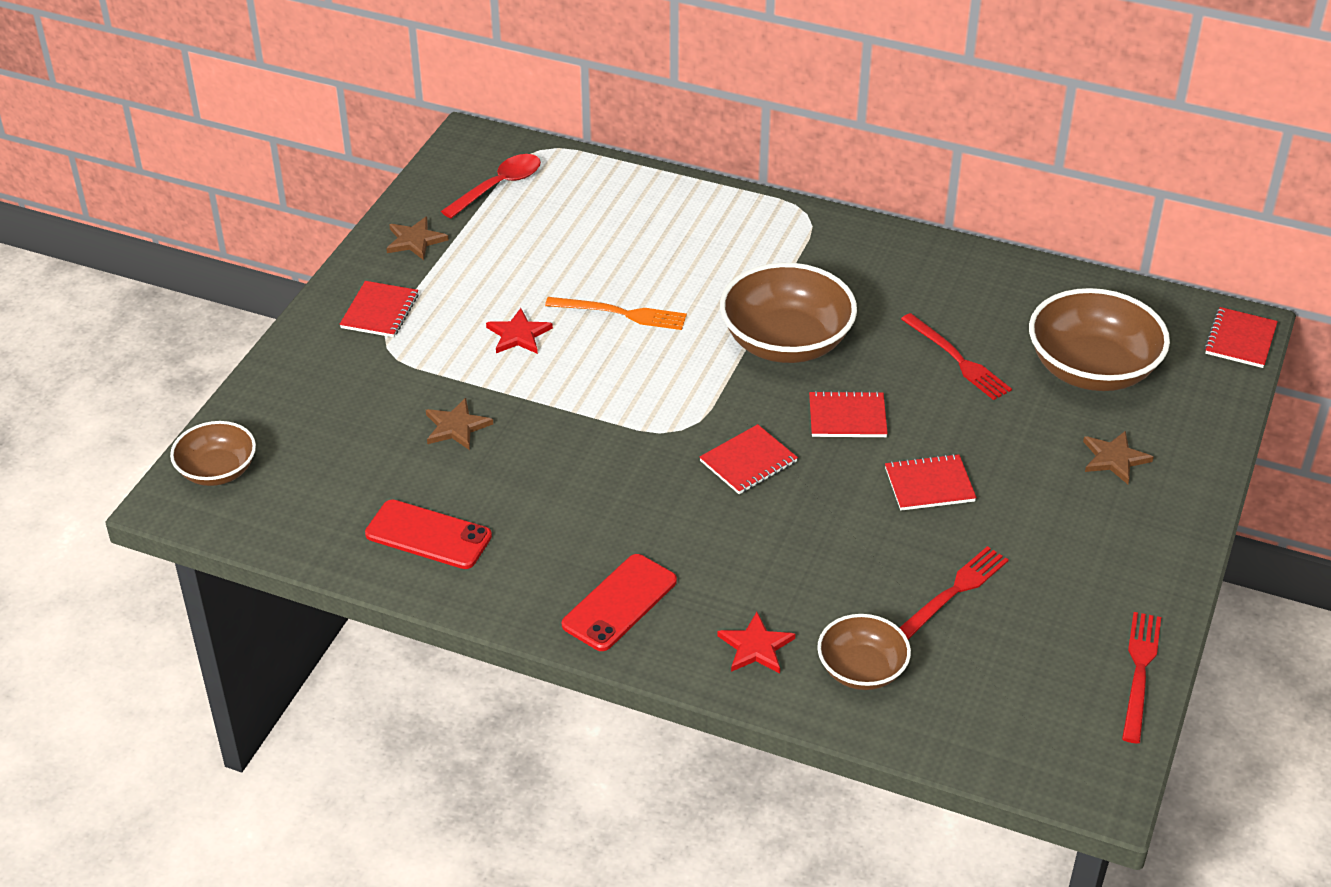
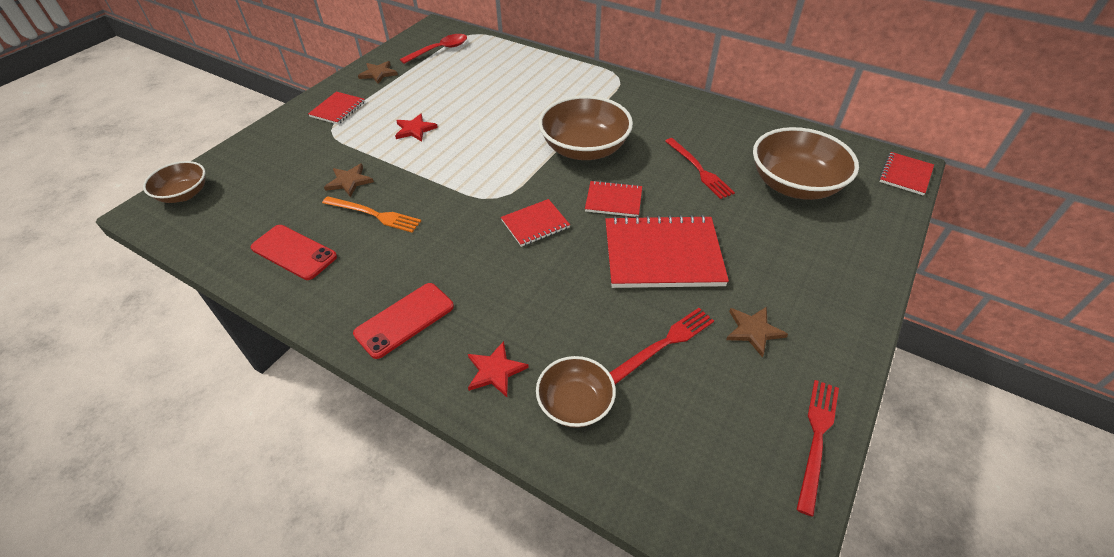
camera: 10 degrees right, 5 degrees up
(621, 313) = (484, 123): orange fork -> orange fork (374, 214)
(929, 485) = (662, 254): red notebook -> red notebook, size x1.90
(1114, 459) = (807, 250): brown star -> brown star (753, 331)

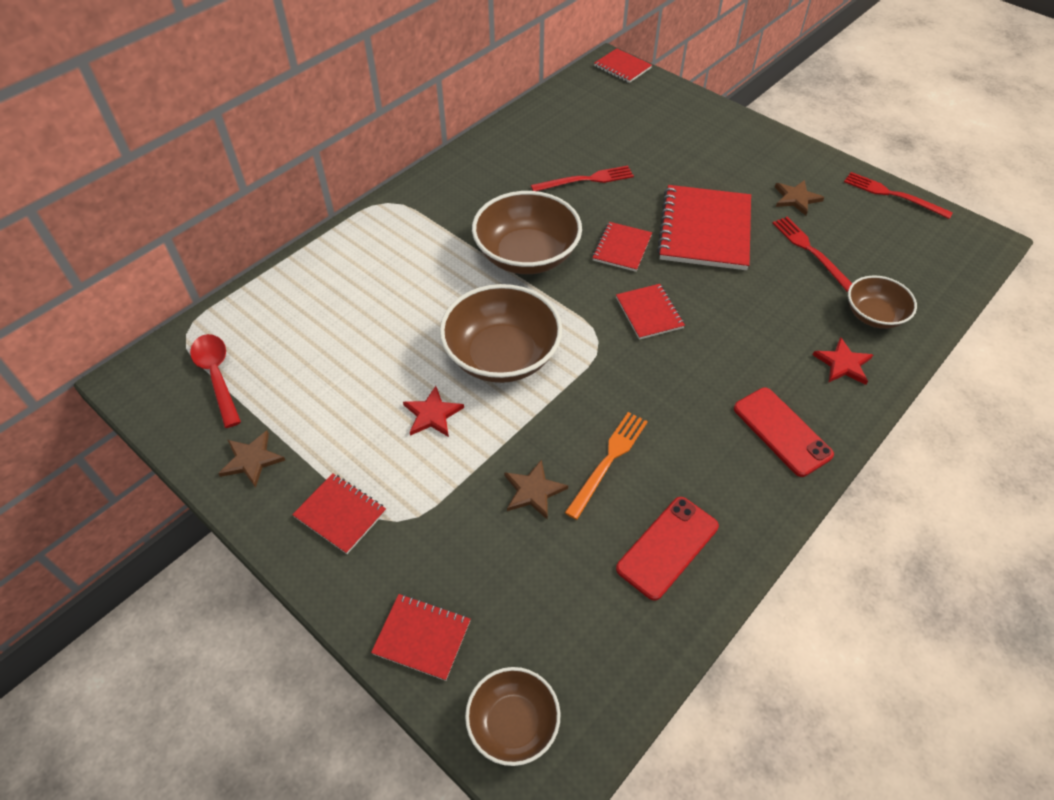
camera: 80 degrees left, 5 degrees up
(249, 152) = (422, 637): none -> red notebook
(794, 185) = (622, 128): brown bowl -> brown bowl (502, 356)

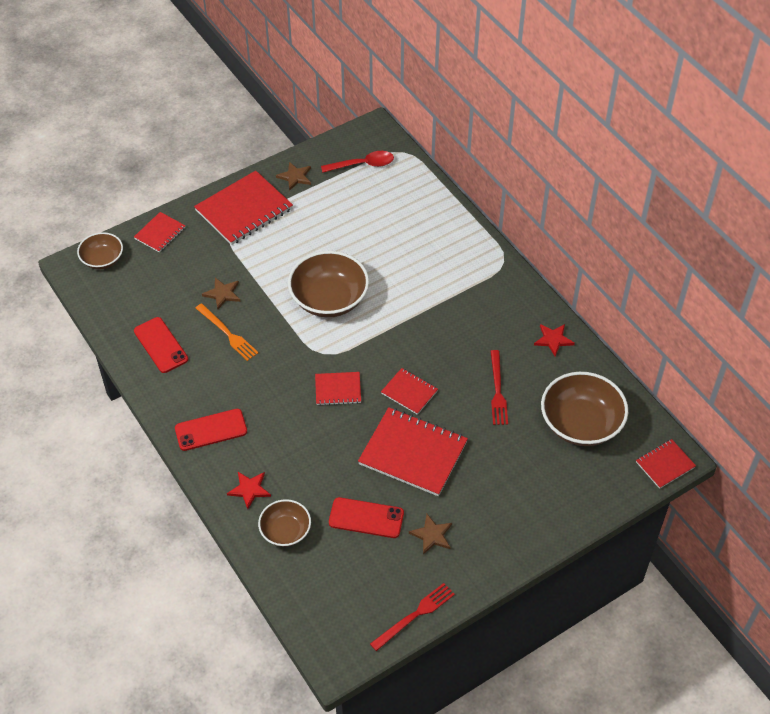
camera: 105 degrees right, 0 degrees up
(340, 514) = (244, 210): red notebook -> red notebook, size x1.90
(432, 414) = (295, 257): red star -> red star (553, 340)
(527, 255) = (420, 332): brown bowl -> brown bowl (581, 423)
(810, 251) = (366, 518): red fork -> red phone

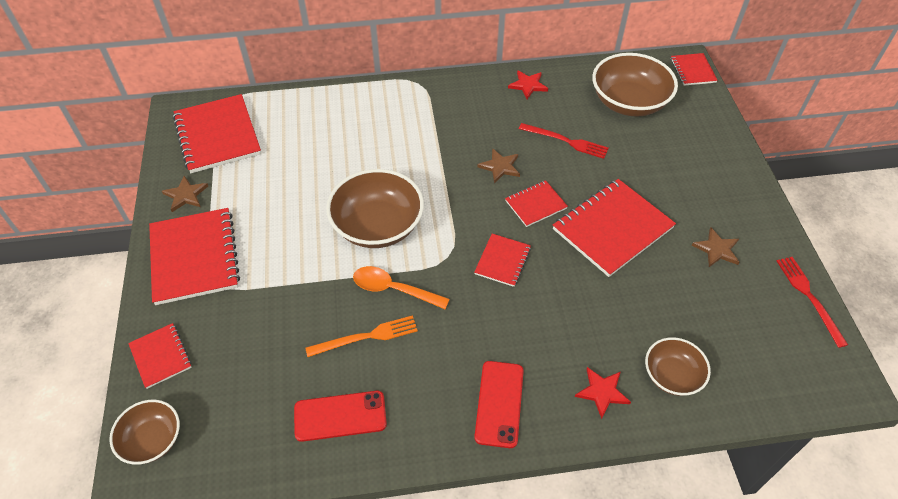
camera: 65 degrees left, 0 degrees up
(222, 294) = (304, 321): brown star -> brown star (500, 167)
(275, 333) = (393, 289): none -> orange spoon
(363, 164) = (217, 135): red spoon -> red notebook
(366, 518) = (679, 295): red phone -> none

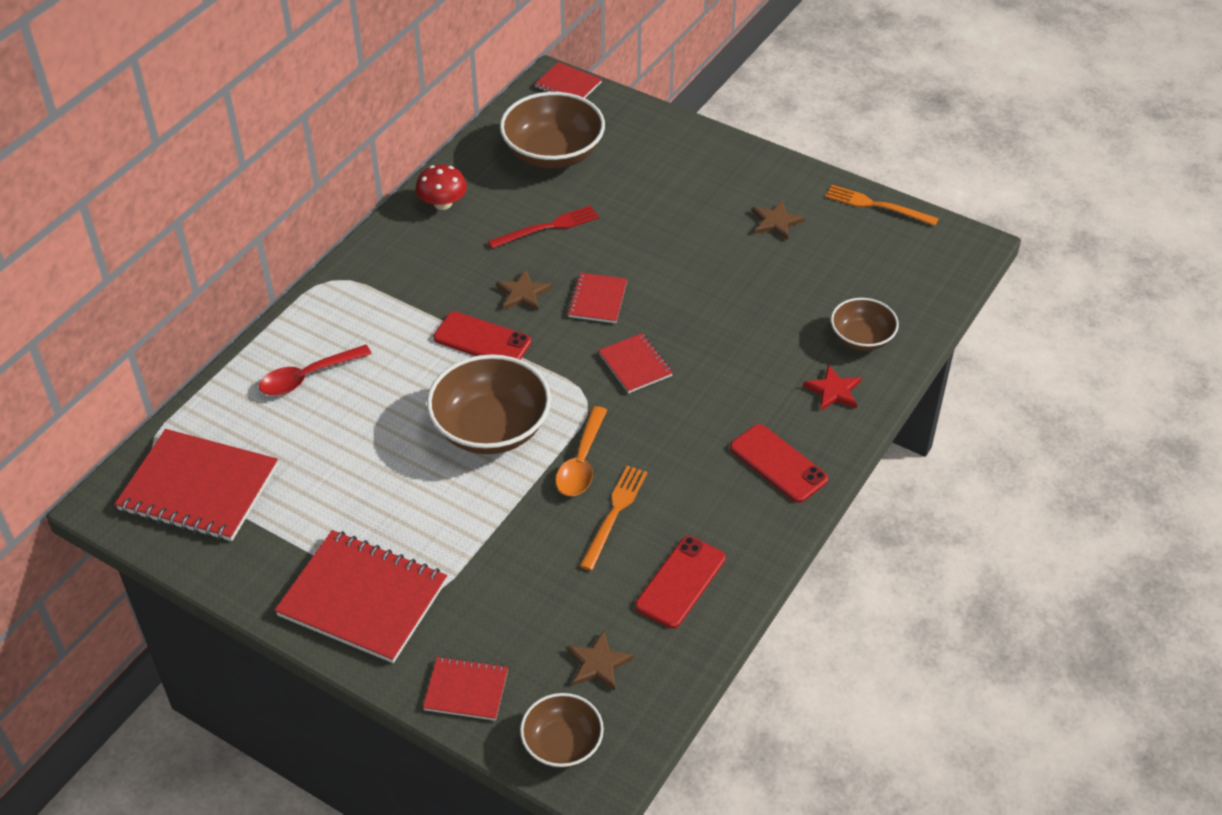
camera: 50 degrees left, 5 degrees down
(186, 195) = (260, 562): brown star -> brown star (598, 663)
(337, 122) = (308, 377): none -> red spoon
(393, 289) = (582, 462): orange spoon -> orange spoon turned 45 degrees counterclockwise
(442, 174) = (482, 340): none -> red phone
(528, 85) = (442, 203): red star -> red mushroom
(612, 229) = (682, 269): red notebook -> none
(809, 297) = (877, 206): red fork -> orange fork

